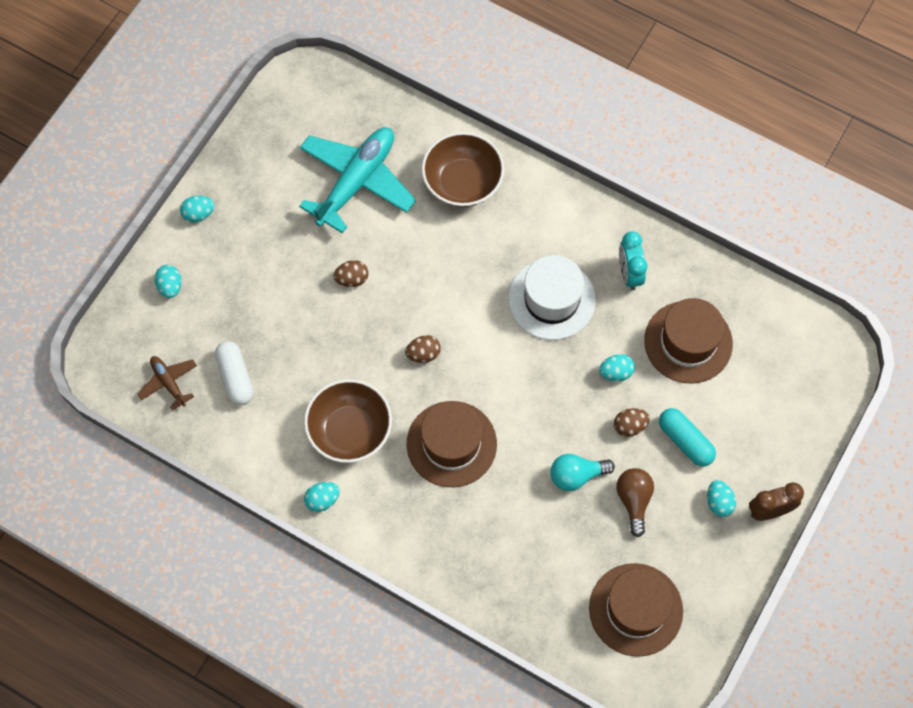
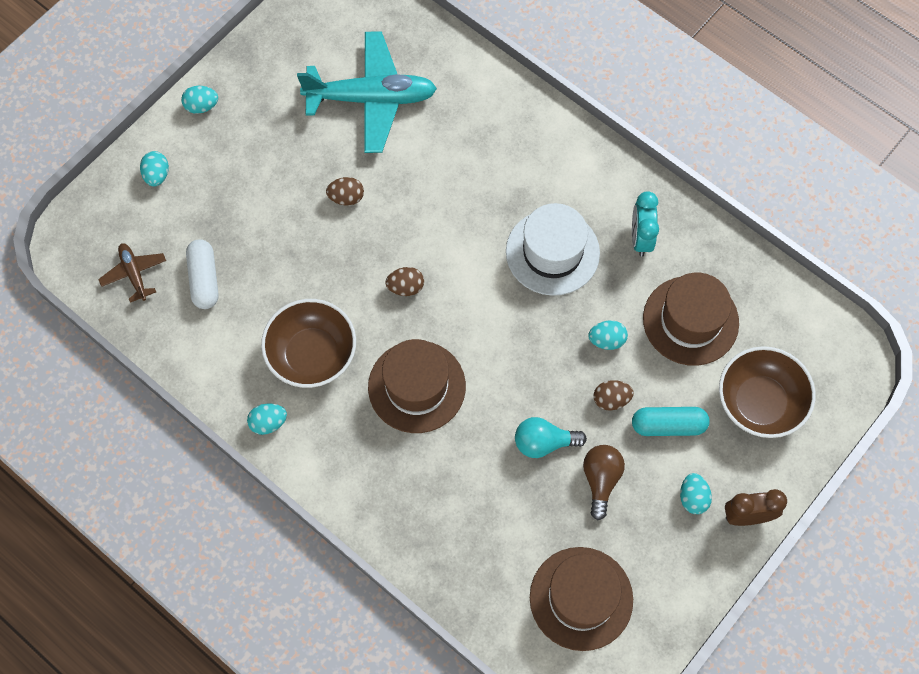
camera: 10 degrees right, 0 degrees up
(356, 182) = (371, 99): turquoise plane -> turquoise plane turned 45 degrees clockwise
(462, 182) = (482, 116): brown bowl -> brown bowl (759, 402)
(685, 441) = (668, 425): turquoise capsule -> turquoise capsule turned 60 degrees counterclockwise

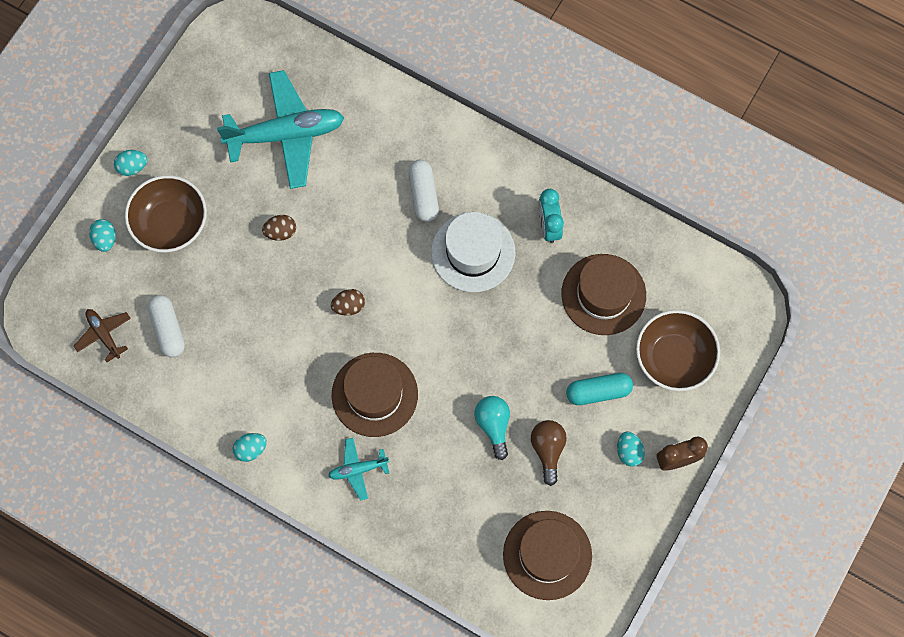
camera: 10 degrees left, 5 degrees up
(312, 354) = (277, 381): brown bowl -> brown bowl (171, 223)
(383, 465) = (358, 469): none -> turquoise plane
(508, 183) = (423, 194): none -> white capsule
(544, 442) = (493, 425): turquoise light bulb -> turquoise light bulb turned 90 degrees clockwise
(606, 340) = (533, 324): turquoise egg -> none
(611, 399) = (545, 377): brown egg -> none

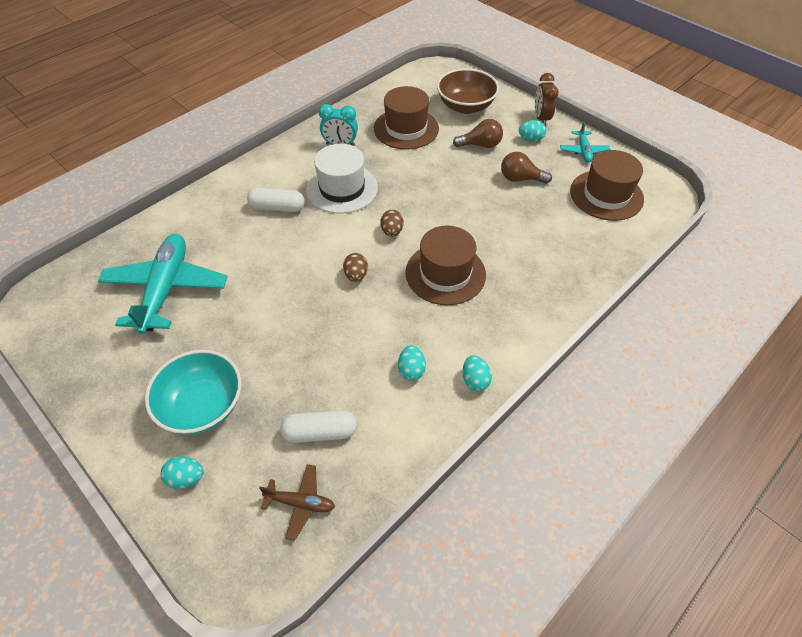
camera: 75 degrees left, 20 degrees down
(104, 334) = (300, 503): brown plane -> brown plane turned 150 degrees counterclockwise
(132, 167) = (117, 431): turquoise egg -> turquoise egg (411, 370)
(171, 223) = (203, 406): brown bowl -> turquoise bowl
(280, 232) = (261, 312): brown egg -> brown egg (392, 231)
(358, 469) = (513, 299): turquoise plane -> turquoise plane (583, 151)
(493, 425) = (493, 204): turquoise light bulb -> none
(598, 392) = (480, 145): turquoise capsule -> brown light bulb

